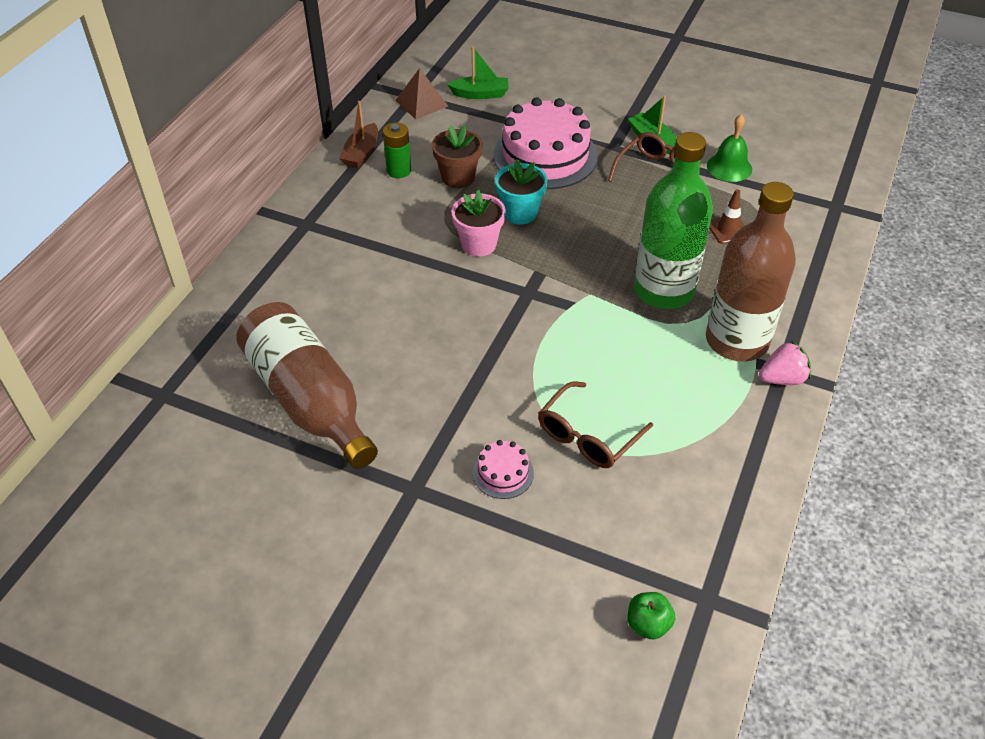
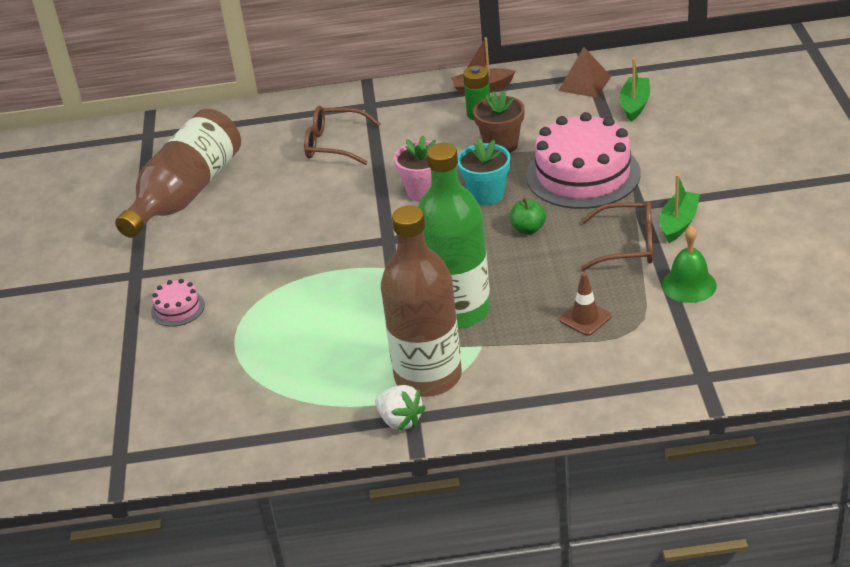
camera: 65 degrees right, 10 degrees down
(480, 94) = (635, 105): green boat -> green boat turned 135 degrees counterclockwise
(588, 436) = (246, 335): brown glasses -> brown glasses (334, 144)
(648, 624) = (77, 435): green apple -> green apple (528, 229)
(782, 379) = (400, 421): pink strawberry -> white strawberry

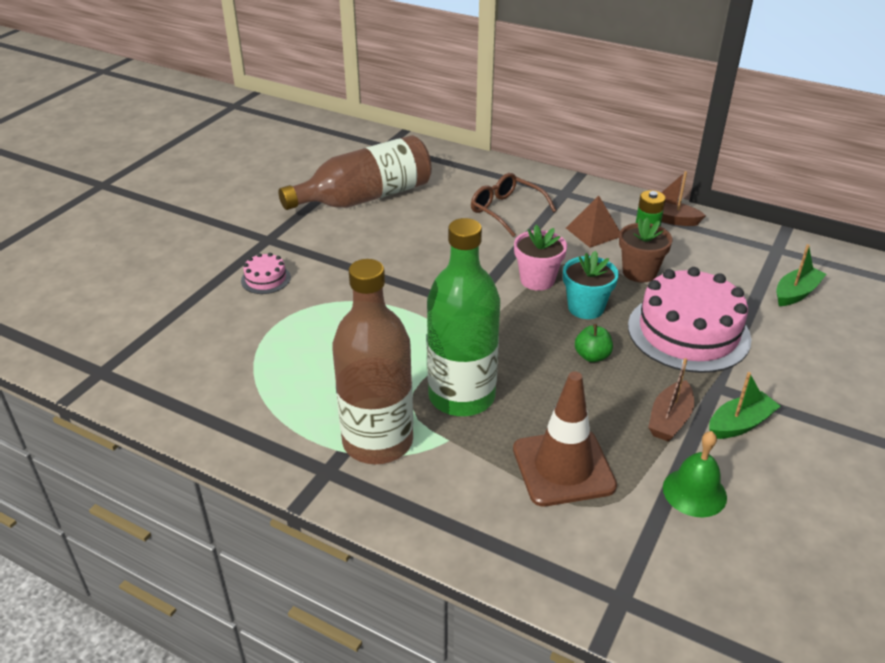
camera: 30 degrees right, 0 degrees up
(400, 421) = (315, 468): white strawberry -> none
(584, 83) = (765, 254): brown pyramid -> brown pyramid (594, 232)
(585, 318) = (563, 467): brown traffic cone -> brown traffic cone, size x1.96
(628, 245) = (669, 419): brown glasses -> brown boat

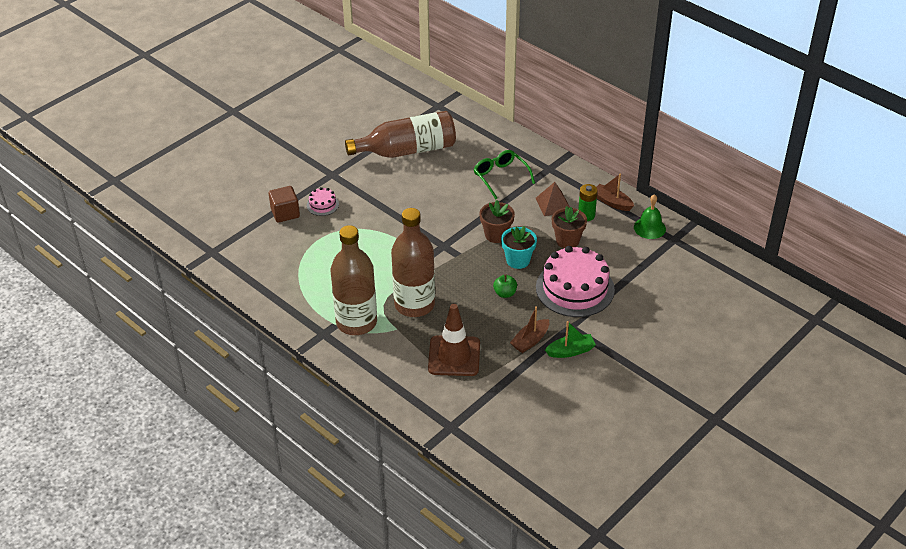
camera: 15 degrees right, 5 degrees up
(210, 298) = (285, 213): none -> brown cube
(461, 396) = (414, 304): green bottle -> brown bottle
(506, 210) = (500, 177): brown glasses -> green glasses
(537, 280) = (496, 235): pink flower pot -> brown flower pot
(694, 492) = (520, 383): green bell -> green bell (649, 228)
(796, 293) = (664, 274): green boat -> none

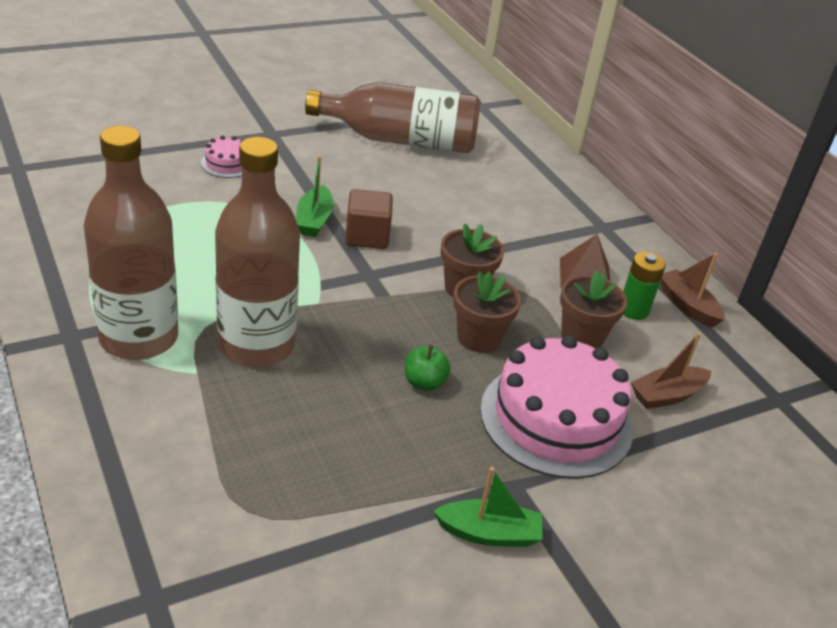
camera: 15 degrees right, 5 degrees down
(285, 213) = (165, 156): brown cube -> brown cube (367, 236)
(394, 223) = (314, 220): none -> green boat
(454, 356) = (261, 458): brown traffic cone -> none
(500, 177) = (520, 213): green glasses -> none
(518, 260) = (478, 338): turquoise flower pot -> brown flower pot
(530, 341) = (421, 483): brown boat -> brown boat (667, 395)
(649, 228) = (739, 366): green bell -> none

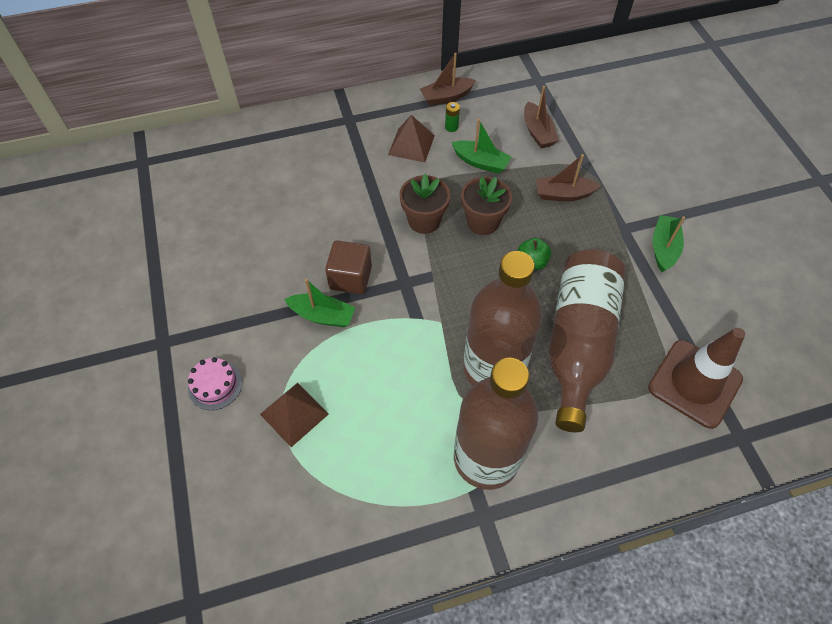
camera: 75 degrees left, 20 degrees up
(196, 208) = (294, 414): none -> brown pyramid
(244, 549) = (694, 383): none -> brown traffic cone
(400, 140) = (194, 233): brown bottle -> brown bottle (578, 343)
(556, 419) = (563, 194): pink cake -> brown boat
(582, 337) = (480, 162): brown flower pot -> green boat
(633, 310) = (451, 127): green battery -> green battery, size x0.61

